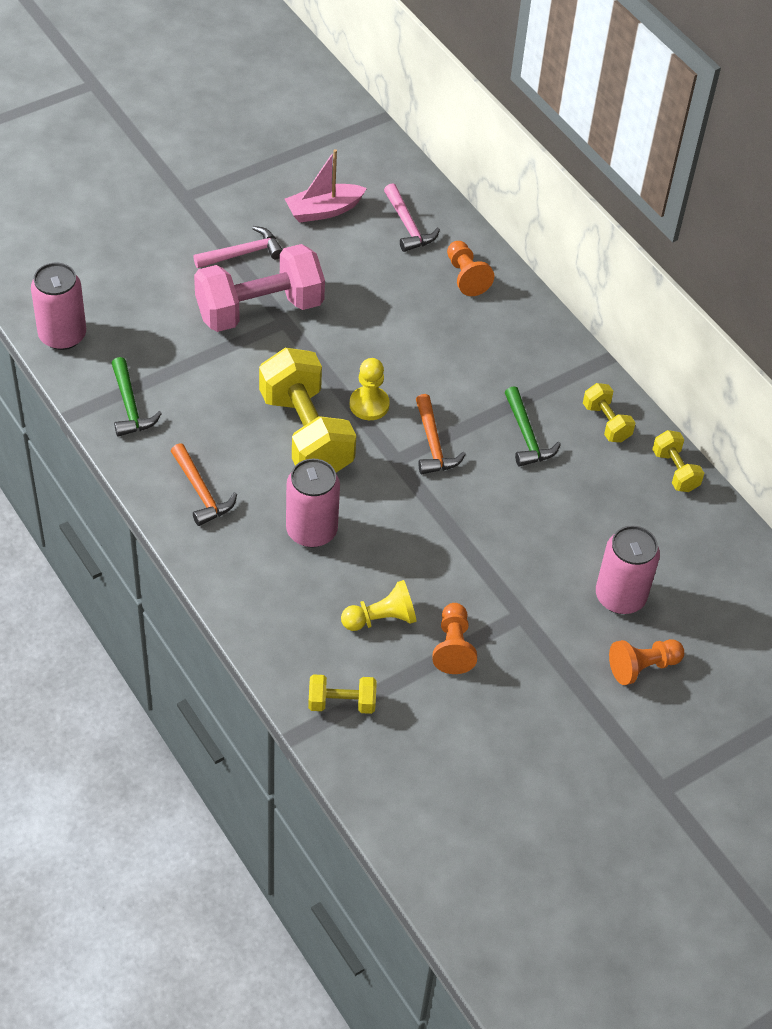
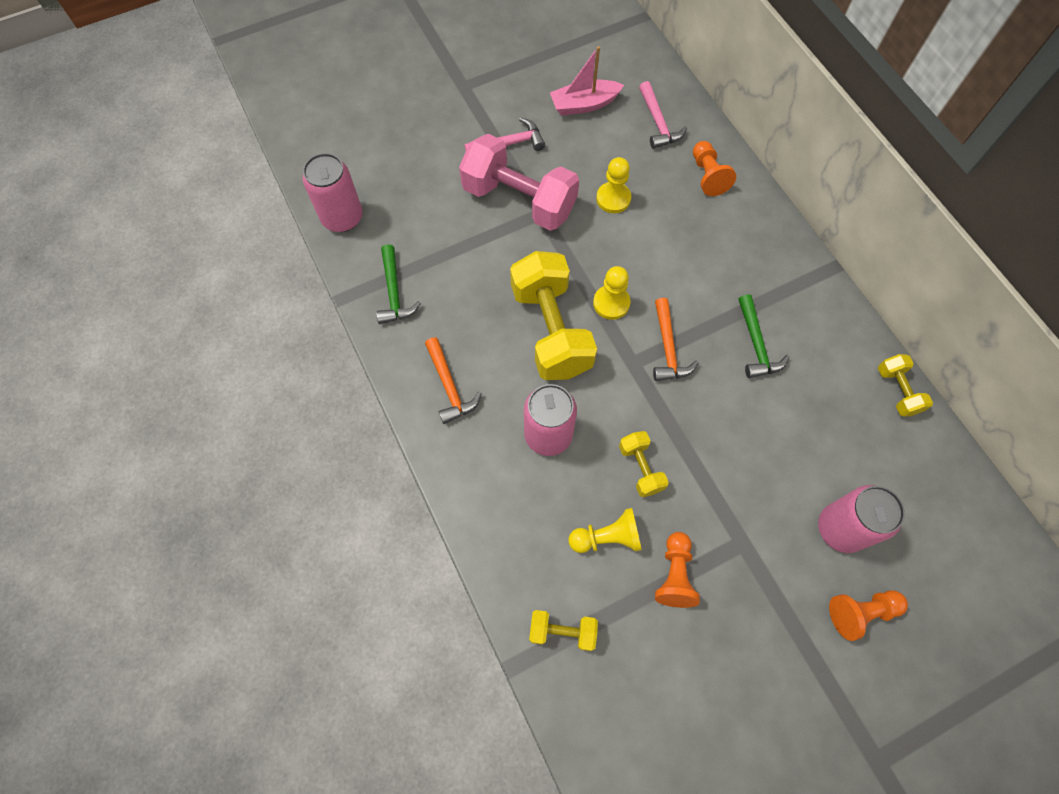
camera: 10 degrees right, 15 degrees up
(259, 309) = (519, 200): pink dumbbell -> pink dumbbell turned 45 degrees clockwise
(363, 303) = (613, 199): none -> yellow pawn
(606, 422) = (832, 334): yellow dumbbell -> yellow dumbbell (640, 468)

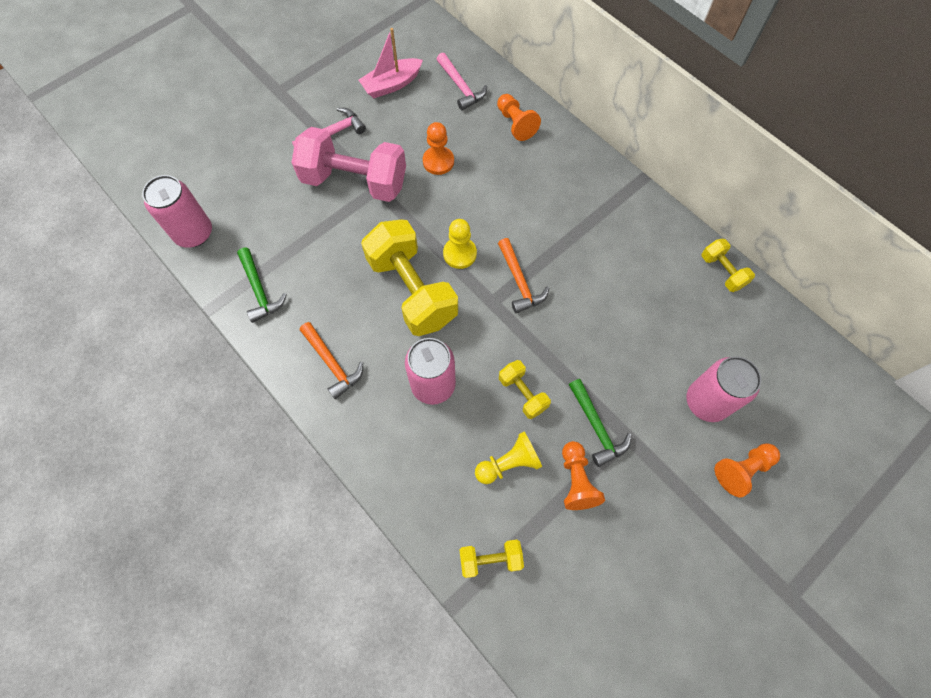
camera: 15 degrees left, 0 degrees up
(613, 199) = (438, 161): yellow pawn -> orange pawn
(756, 344) = (594, 260): green hammer -> green hammer (597, 427)

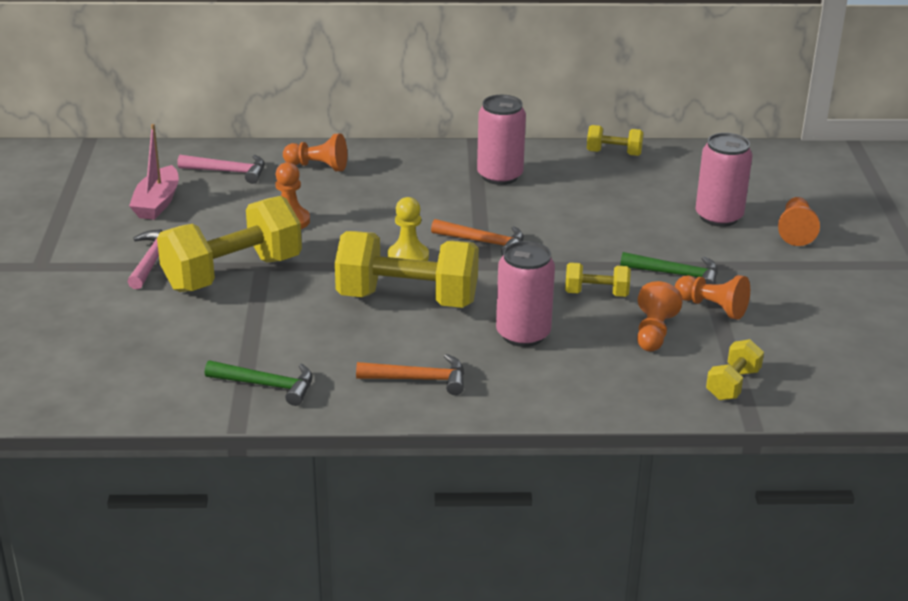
camera: 50 degrees left, 35 degrees down
(194, 233) = (125, 396): pink can -> pink can (500, 176)
(354, 181) = (233, 273): pink dumbbell -> yellow dumbbell
(509, 463) = (654, 332): yellow pawn -> orange pawn

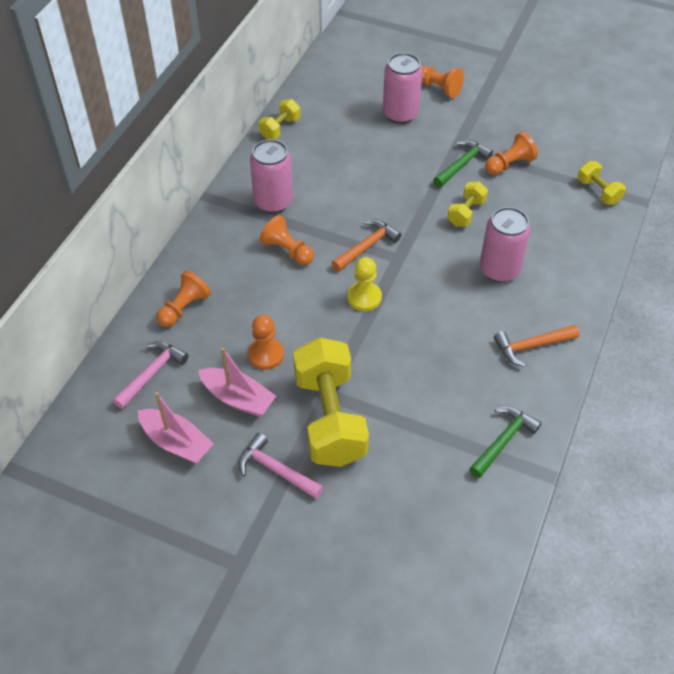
camera: 65 degrees left, 20 degrees up
(226, 220) = (238, 398): none -> pink boat
(407, 299) = (423, 318): yellow dumbbell -> none
(419, 379) = (531, 346): orange hammer -> orange hammer turned 135 degrees counterclockwise
(654, 332) = (525, 203): orange pawn -> orange pawn (287, 250)

